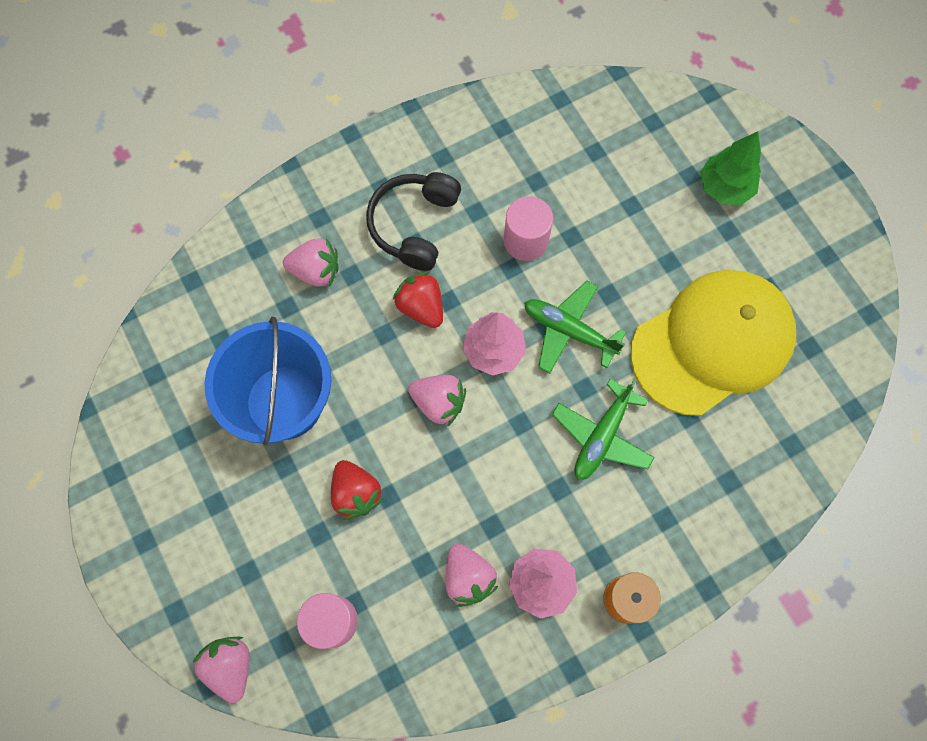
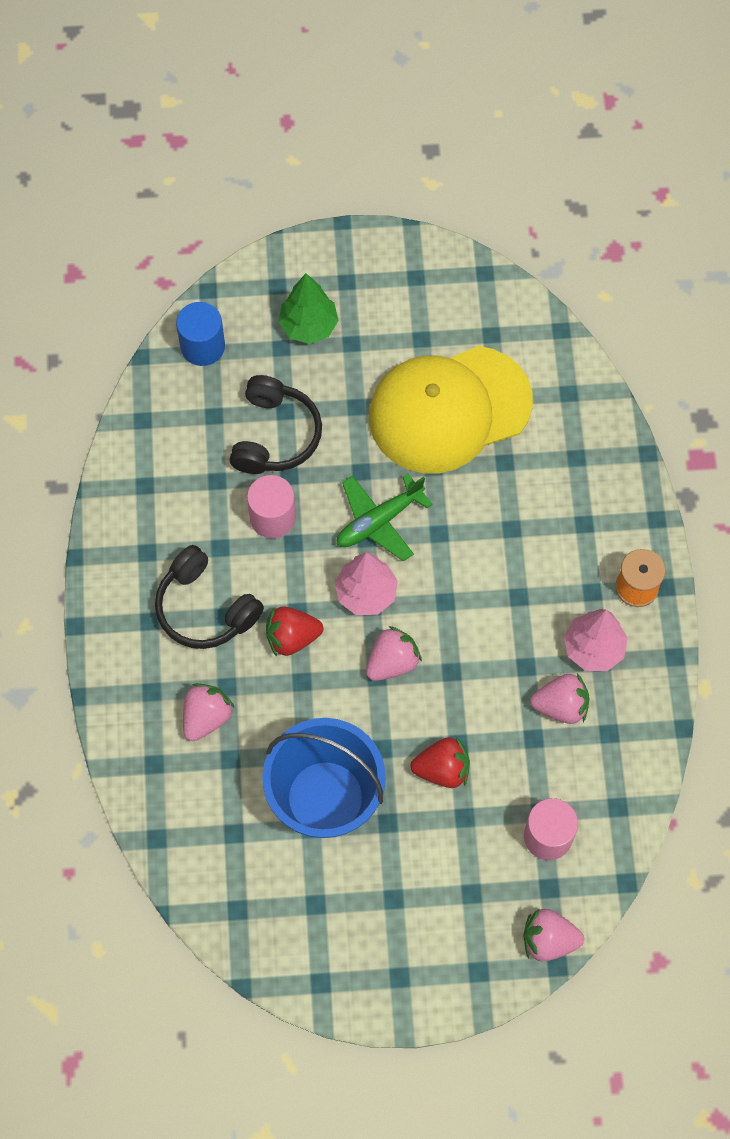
camera: 65 degrees left, 5 degrees down
(602, 436) = (489, 539): green plane -> none
(604, 207) = (275, 435): none -> black headphones
(654, 113) = (202, 346): none -> blue cylinder
(712, 343) = (449, 410): yellow cap -> yellow cap turned 105 degrees counterclockwise

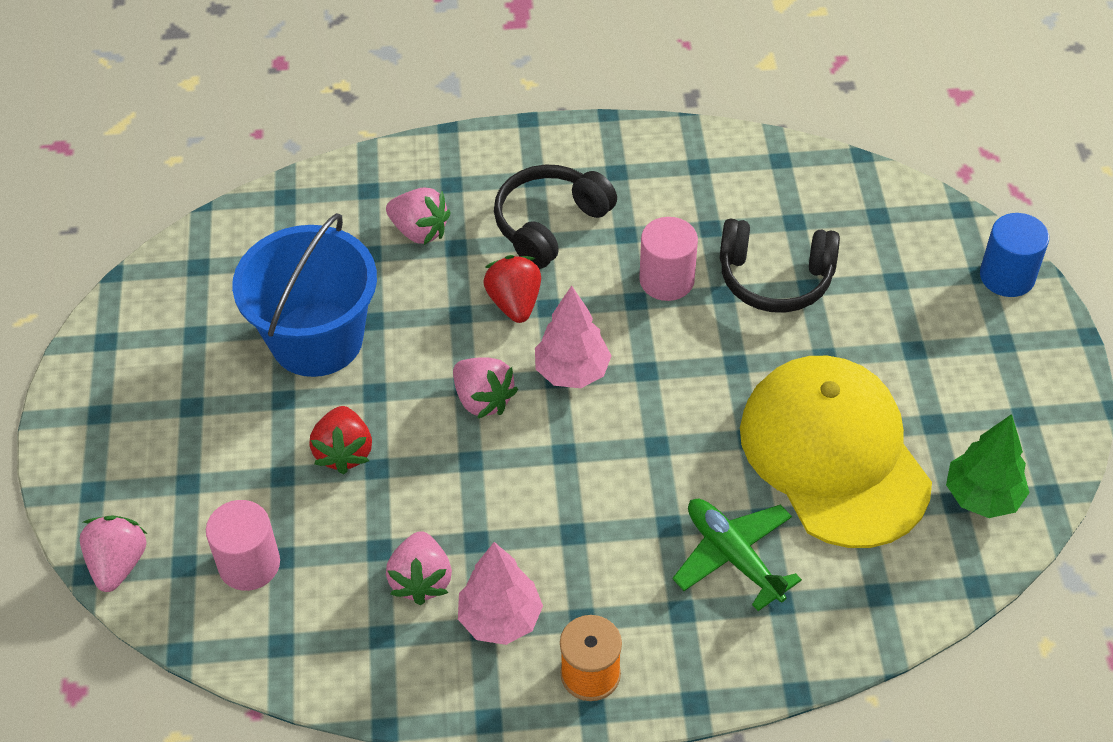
camera: 90 degrees right, 15 degrees down
(202, 346) = (884, 207): blue cylinder -> blue cylinder (1007, 276)
(309, 326) = (930, 306): green tree -> green tree (982, 497)
(379, 521) = (669, 383): green plane -> green plane (733, 556)

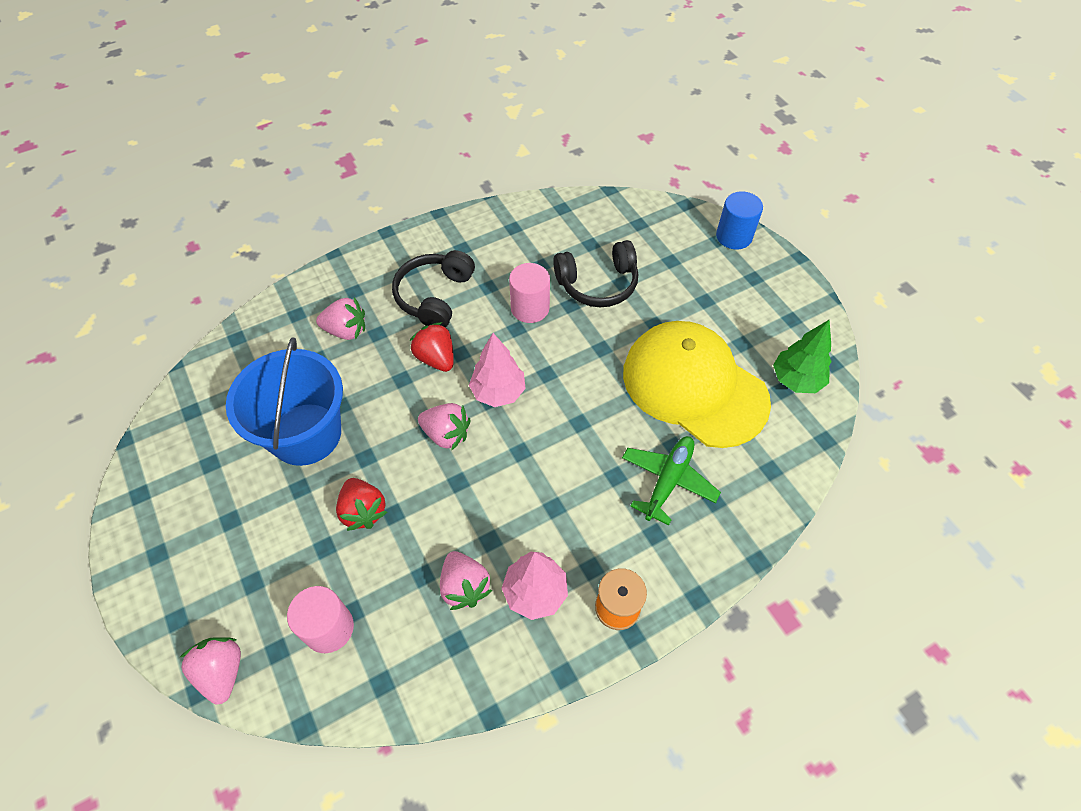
camera: 25 degrees left, 5 degrees up
(733, 556) = (668, 481): green plane -> green plane turned 90 degrees clockwise

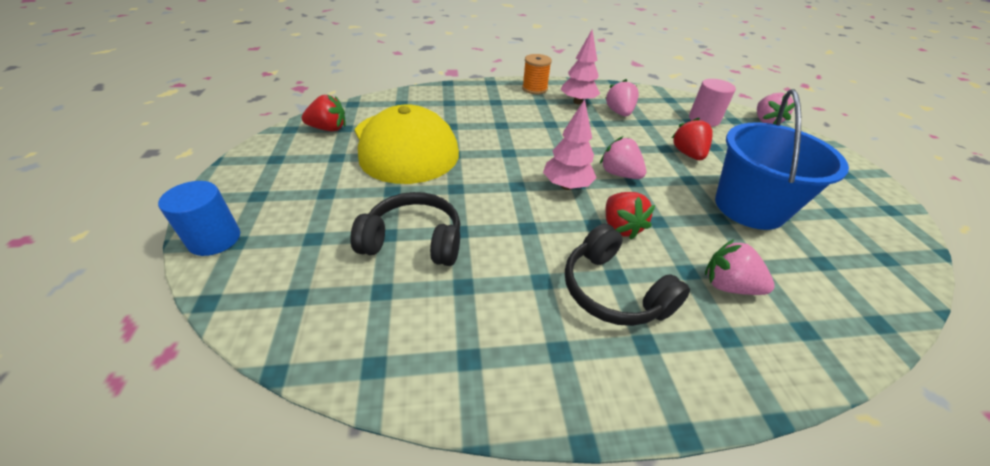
camera: 160 degrees left, 15 degrees down
(434, 296) = (613, 291): black headphones -> black headphones turned 105 degrees clockwise
(530, 308) = (503, 241): pink cylinder -> none
(668, 481) = (469, 114): green plane -> none
(796, 380) = (328, 129): green tree -> red strawberry

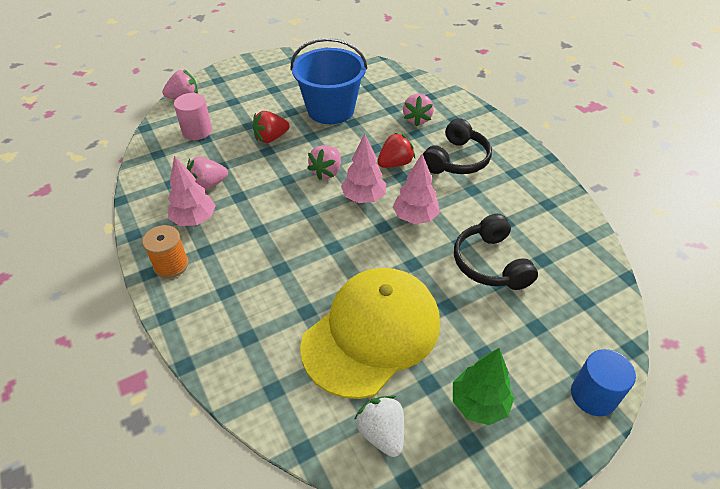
camera: 110 degrees left, 5 degrees up
(294, 173) = (479, 404): none -> green tree
(328, 129) = (381, 433): red strawberry -> white strawberry
(517, 211) = (415, 217): none -> pink tree

